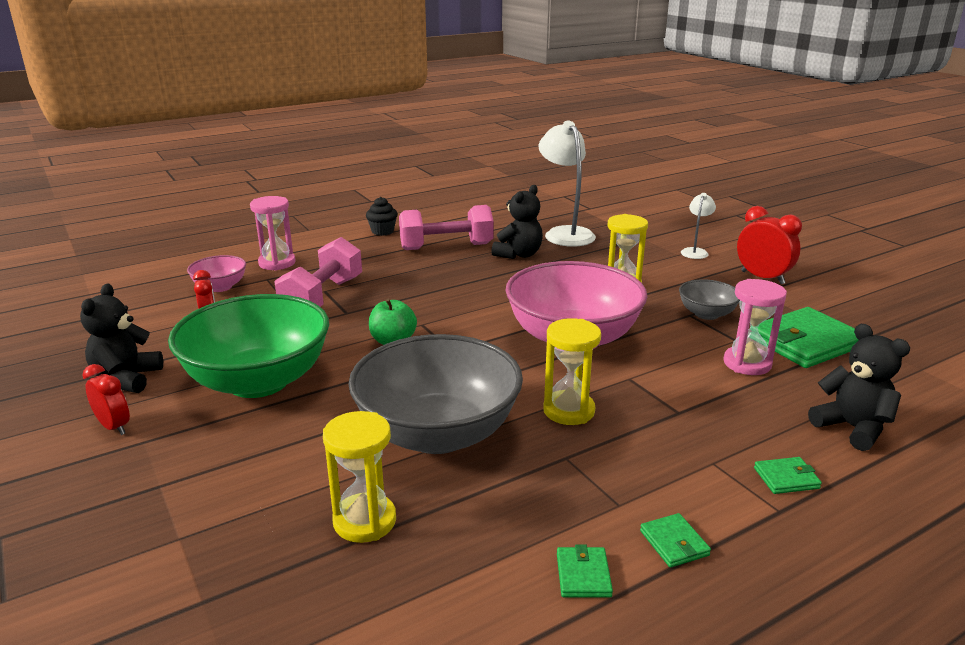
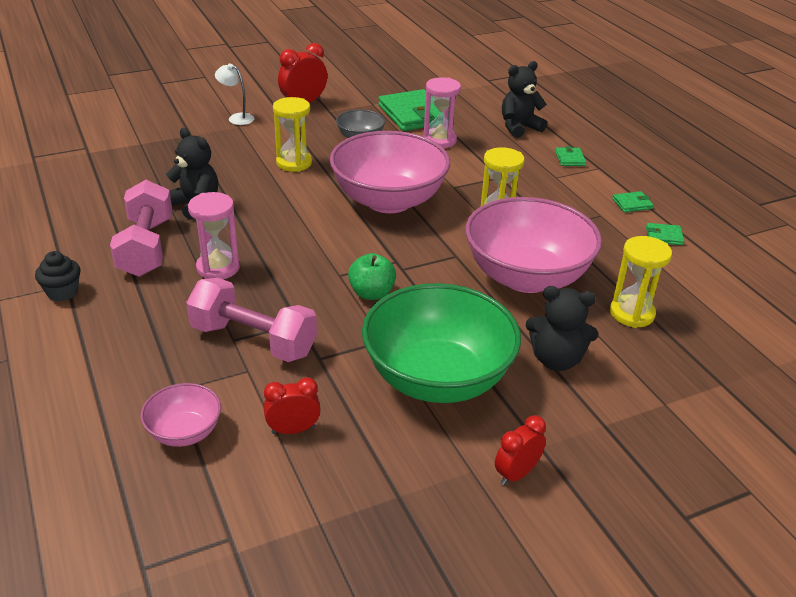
camera: 85 degrees left, 10 degrees up
(127, 379) = (420, 483): black teddy bear -> black teddy bear (556, 360)
(277, 263) = (125, 383): pink hourglass -> pink hourglass (218, 268)
(437, 433) = (526, 277): grey bowl -> pink bowl
(565, 233) = (152, 172): white lamp -> none

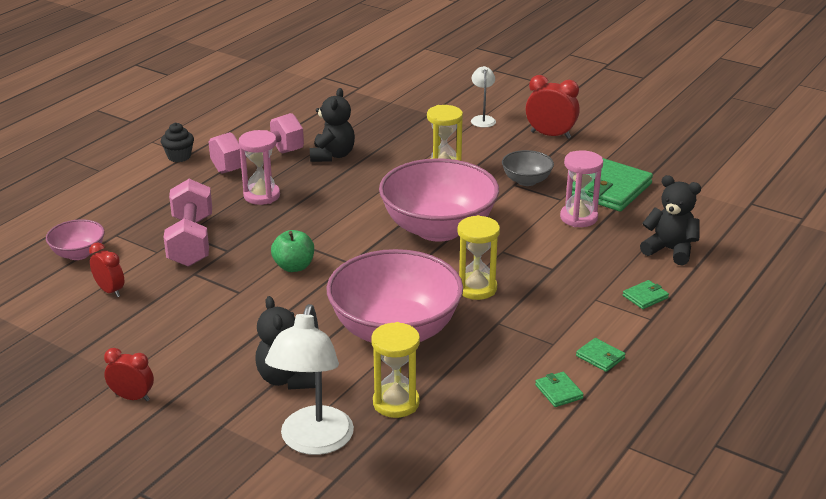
camera: 60 degrees right, 5 degrees down
(437, 378) = (214, 330): green bowl -> none
(662, 377) = (313, 442): none -> white lamp

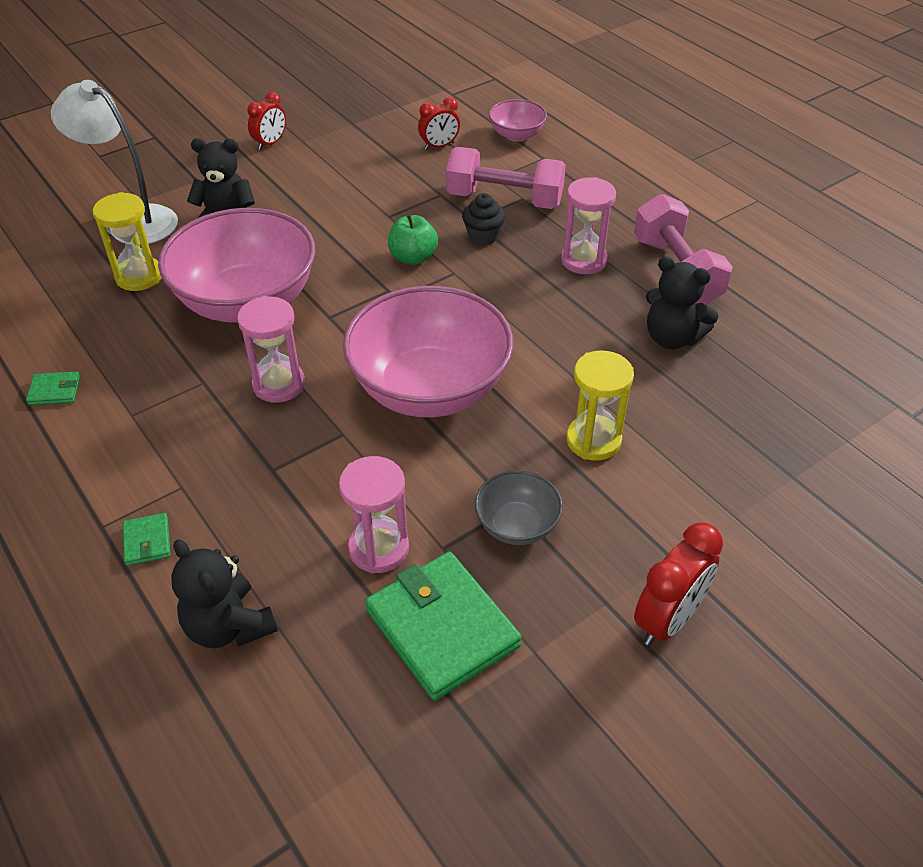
camera: 110 degrees right, 15 degrees up
(179, 156) = (709, 214): black cupcake -> black cupcake (483, 236)
(476, 288) = (279, 384): yellow hourglass -> pink hourglass
(482, 119) = (756, 541): white lamp -> none
(600, 357) = (76, 446): green wallet -> none
(670, 250) = (229, 626): black teddy bear -> black teddy bear turned 90 degrees clockwise

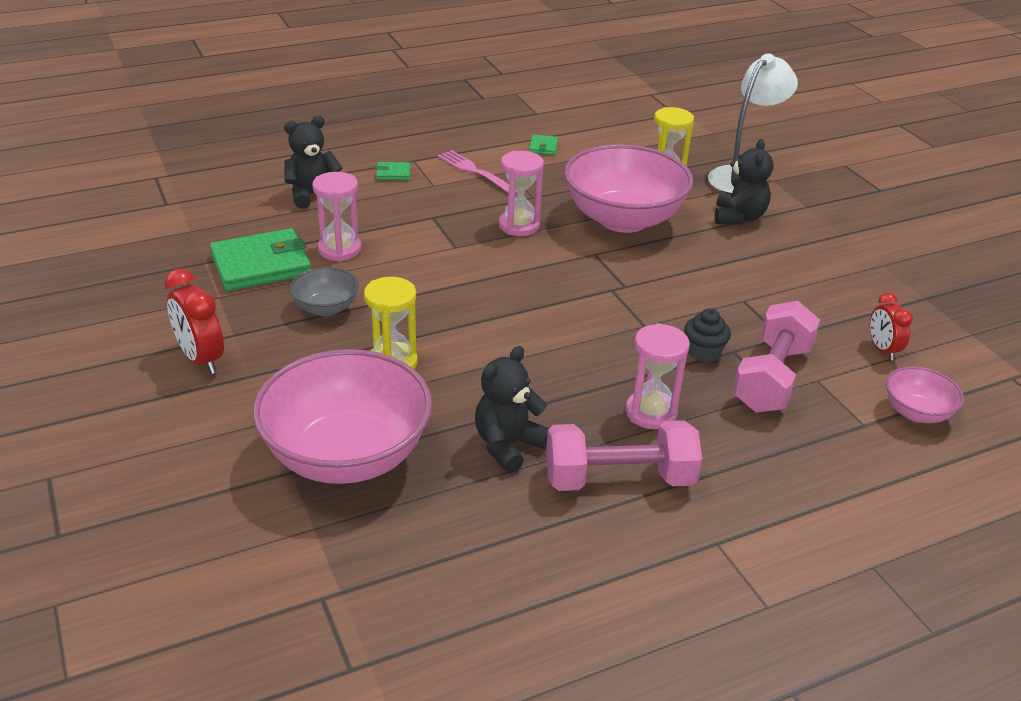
camera: 100 degrees right, 10 degrees down
(136, 449) = (475, 172): none -> pink fork
(270, 143) = (875, 246): red clock -> none
(413, 257) = (672, 305): green apple -> none
(430, 389) = (488, 290): pink bowl -> pink bowl (347, 456)

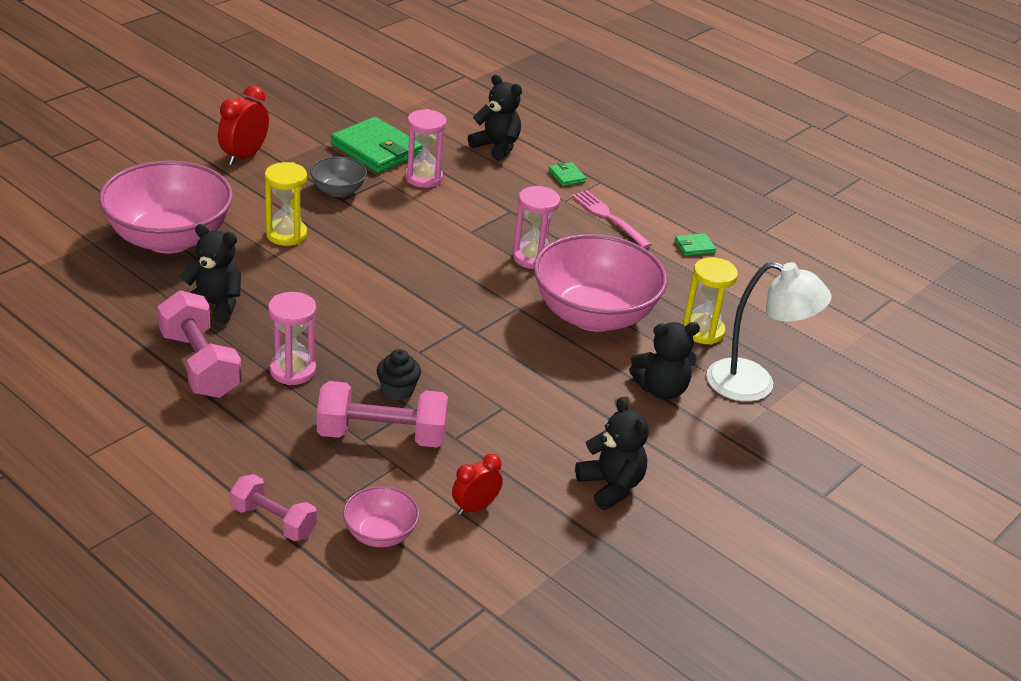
camera: 65 degrees right, 0 degrees up
(475, 172) = (608, 217): pink fork -> pink fork turned 60 degrees counterclockwise
(861, 274) = (611, 486): none -> black teddy bear
(894, 477) = (273, 521): none -> pink dumbbell

